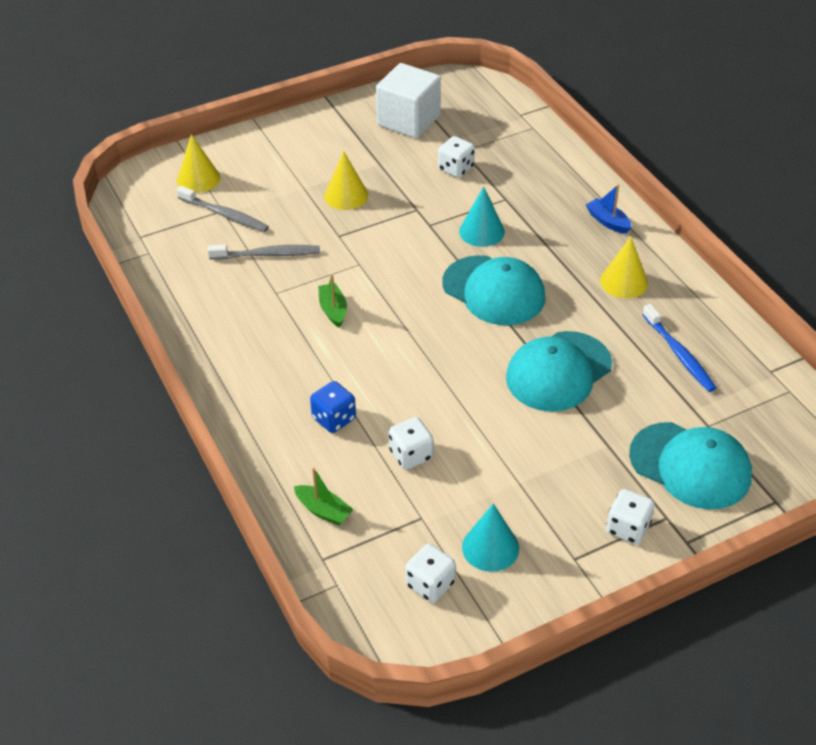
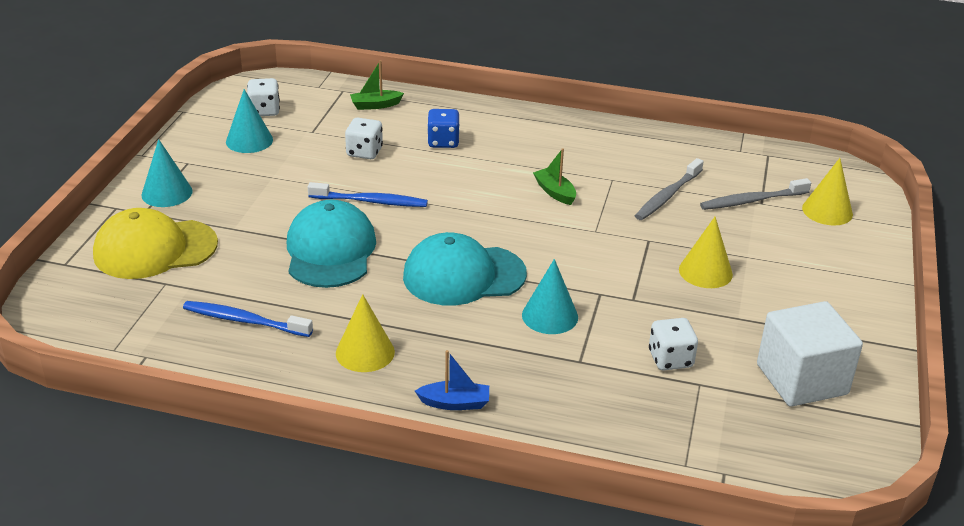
camera: 130 degrees right, 10 degrees down
(333, 310) = (555, 192): green boat -> green boat turned 150 degrees counterclockwise
(474, 397) = (370, 201): none -> blue toothbrush
(628, 528) = (167, 193): white dice -> turquoise cone
(690, 466) = (155, 249): turquoise cap -> yellow cap

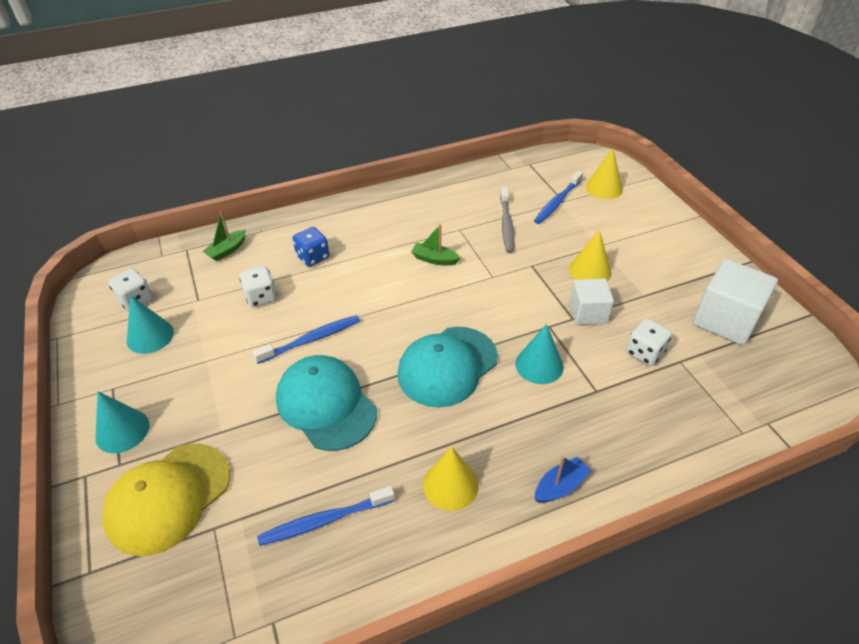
camera: 35 degrees left, 10 degrees up
(654, 302) = (588, 313): none -> white cube
(752, 201) = (557, 202): grey toothbrush -> blue toothbrush

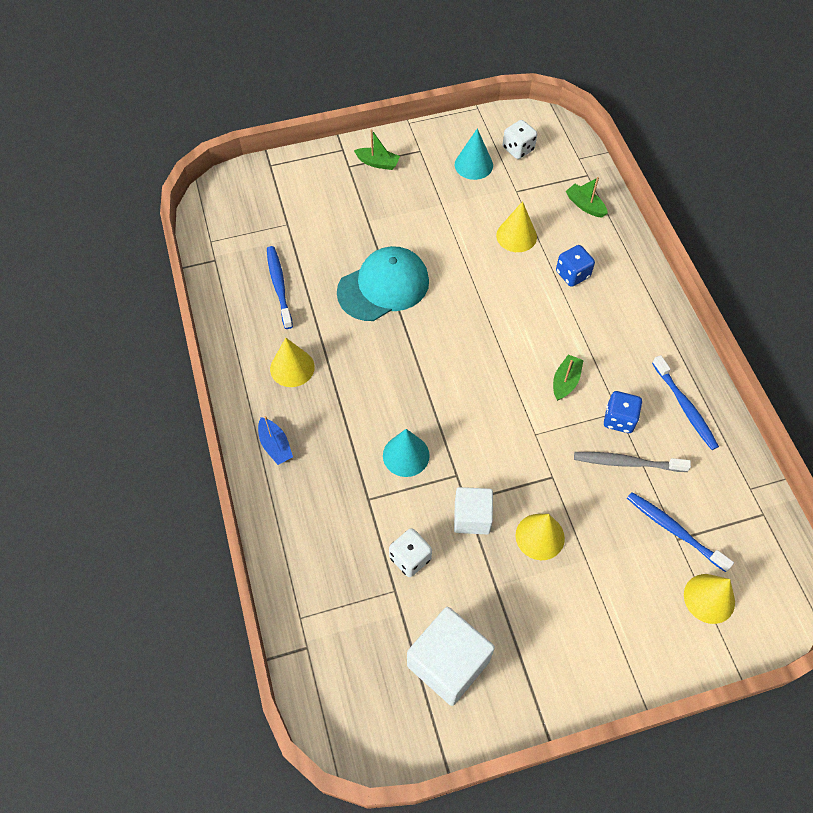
camera: 95 degrees right, 15 degrees up
(122, 431) = (378, 163): turquoise cone -> green boat
(168, 498) = (315, 197): yellow cap -> none
(261, 297) = (516, 236): white dice -> yellow cone
(311, 340) = (458, 275): blue toothbrush -> blue toothbrush (684, 407)
(447, 366) = (414, 378): turquoise cap -> none
(467, 229) = (619, 419): none -> blue dice

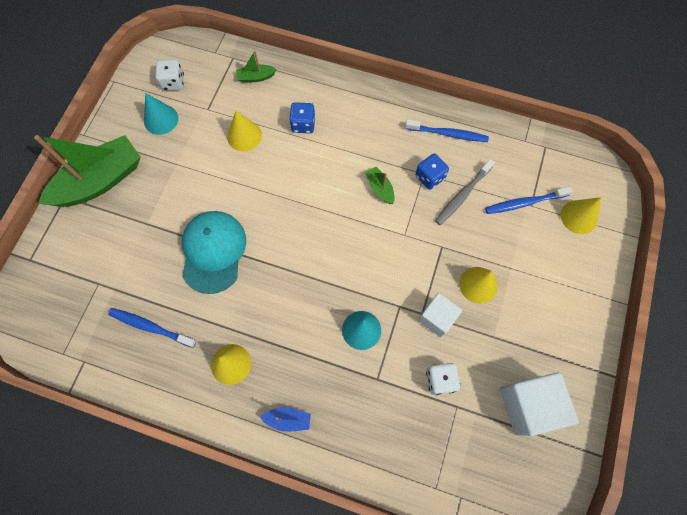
camera: 55 degrees left, 10 degrees up
(378, 163) = (100, 181): green boat -> green boat, size x2.37

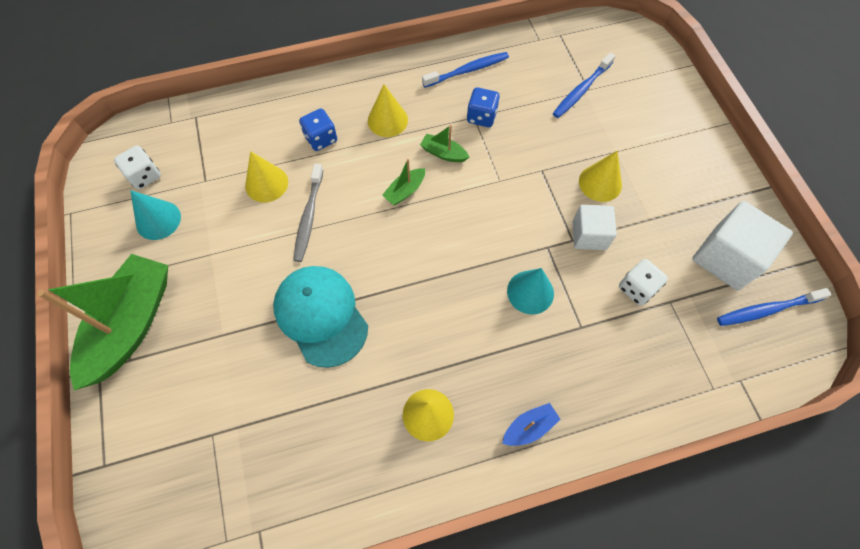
camera: 35 degrees left, 5 degrees down
(151, 327) = (311, 438): blue toothbrush -> blue toothbrush (767, 310)
(256, 77) = (235, 122): green boat -> green boat (405, 191)
(462, 195) = (523, 115): grey toothbrush -> grey toothbrush (309, 216)
(579, 217) = (634, 75): yellow cone -> yellow cone (387, 120)

